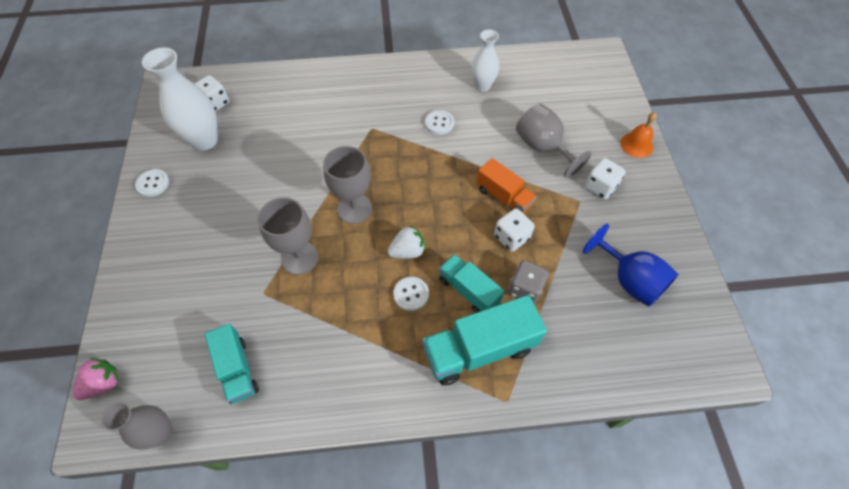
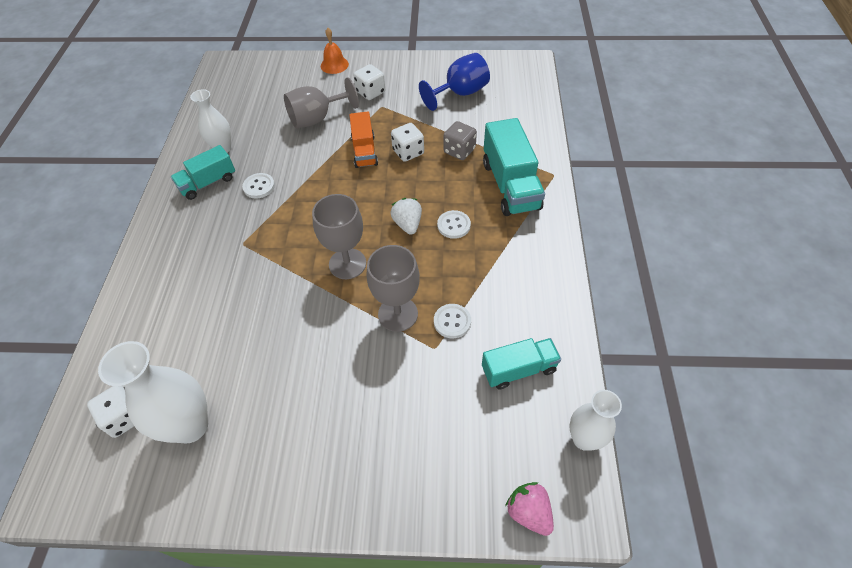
camera: 80 degrees left, 5 degrees down
(153, 184) = (244, 490): white button -> white button (452, 321)
(161, 433) = (584, 439): grey vase -> white vase
(469, 290) = (456, 186): turquoise truck -> turquoise truck (208, 183)
(504, 197) = (364, 151): orange truck -> orange truck turned 120 degrees clockwise

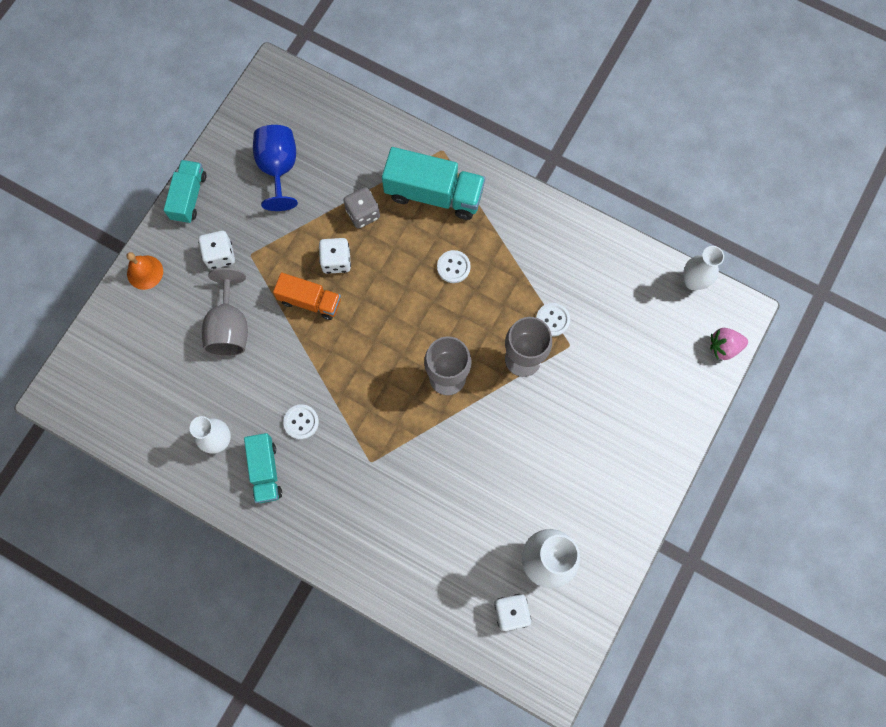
camera: 65 degrees left, 20 degrees up
(408, 224) = (430, 305): white strawberry -> none
(518, 369) = (619, 294): turquoise truck -> turquoise truck (189, 197)

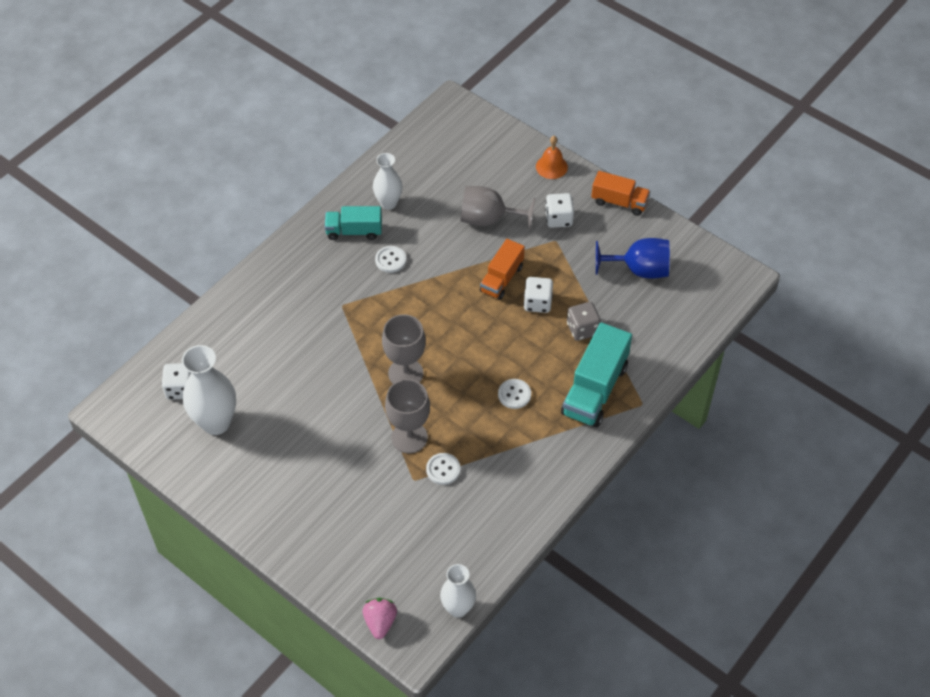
camera: 100 degrees right, 20 degrees down
(189, 197) = (619, 202): turquoise truck -> orange truck

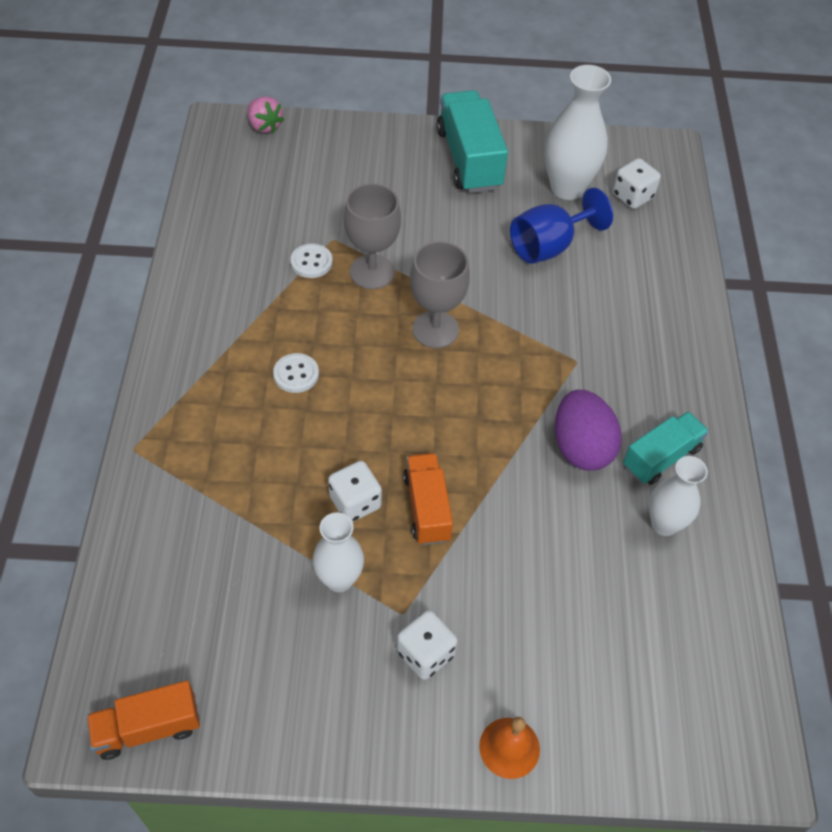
camera: 140 degrees right, 0 degrees up
(390, 260) = (581, 447): white button -> purple egg
(458, 608) = (202, 166): white vase -> white vase (339, 579)
(488, 219) = (519, 586): grey goblet -> none
(582, 329) = (271, 501): grey dice -> none
(594, 390) = (204, 433): turquoise truck -> turquoise truck (469, 159)
(619, 202) = (358, 750): orange truck -> orange truck (148, 728)
(639, 270) = (250, 642): blue goblet -> blue goblet (548, 246)

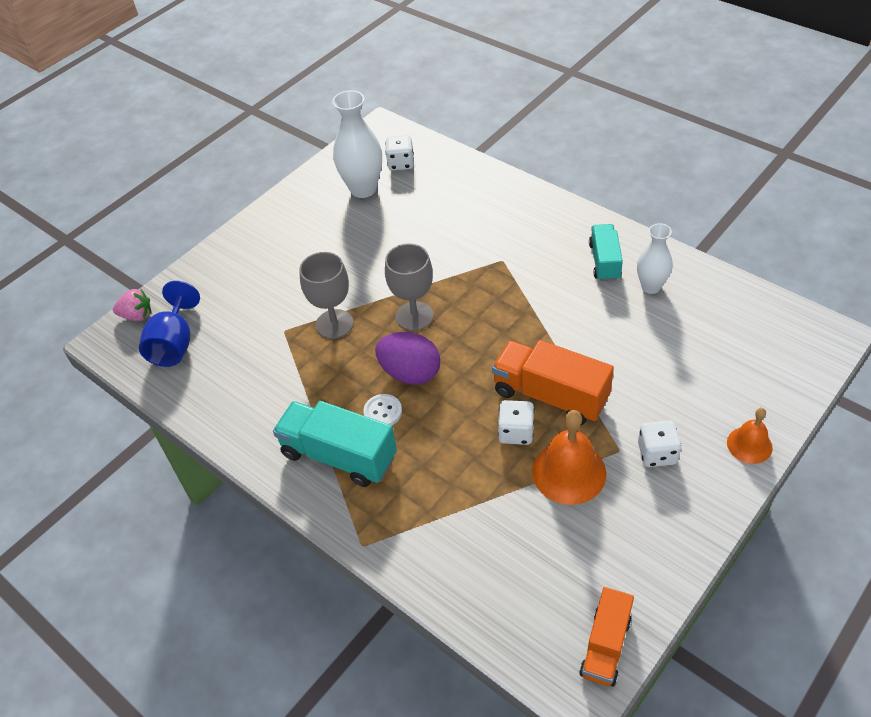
camera: 45 degrees left, 5 degrees down
(311, 262) = (293, 353): white button -> none
(339, 579) = (569, 472): white vase -> orange bell
(427, 508) = (550, 395): orange truck -> orange truck, size x1.59
(469, 159) = (289, 222): turquoise truck -> turquoise truck (339, 456)
(548, 246) = (401, 223): blue goblet -> blue goblet (174, 344)
(581, 447) = (567, 294): purple egg -> purple egg (410, 373)

